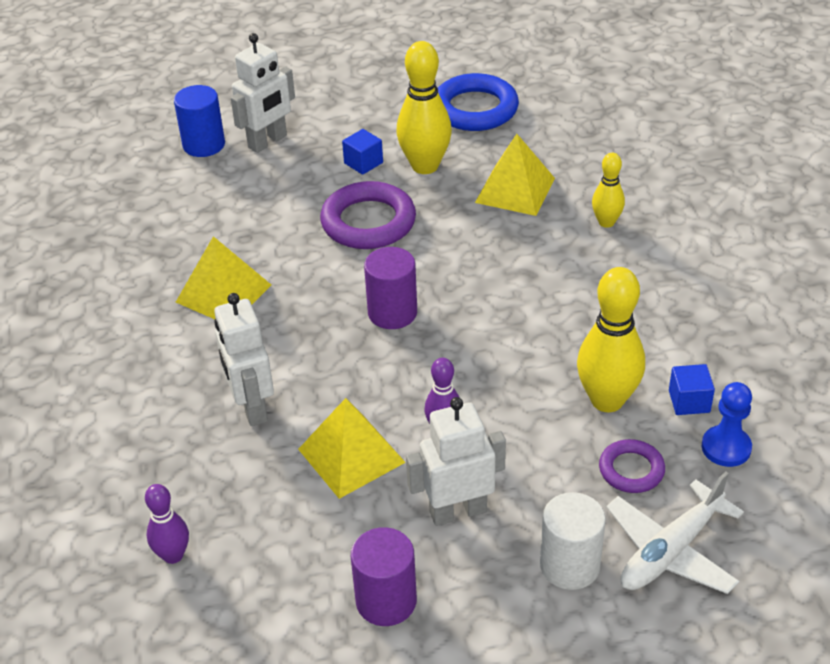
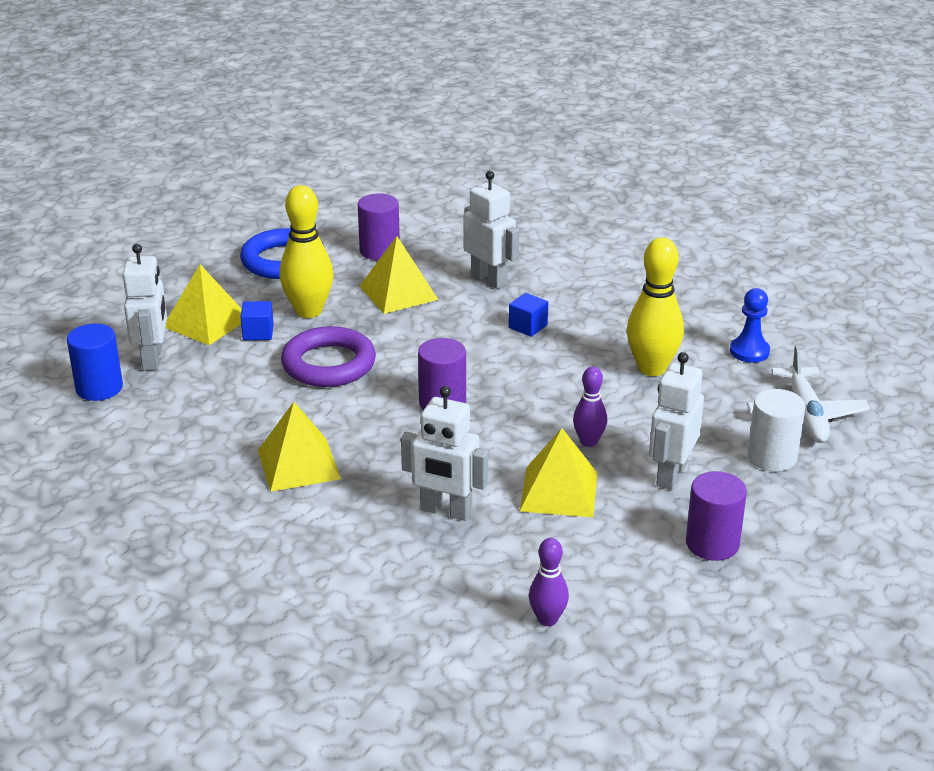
camera: 50 degrees left, 10 degrees down
(344, 132) = (206, 322): none -> yellow pyramid
(560, 142) = (379, 251): none -> purple cylinder
(606, 222) = (489, 279): yellow bowling pin -> white robot
(631, 470) = (723, 392): purple ring -> none
(689, 401) = (694, 342): blue cube -> blue cube (528, 326)

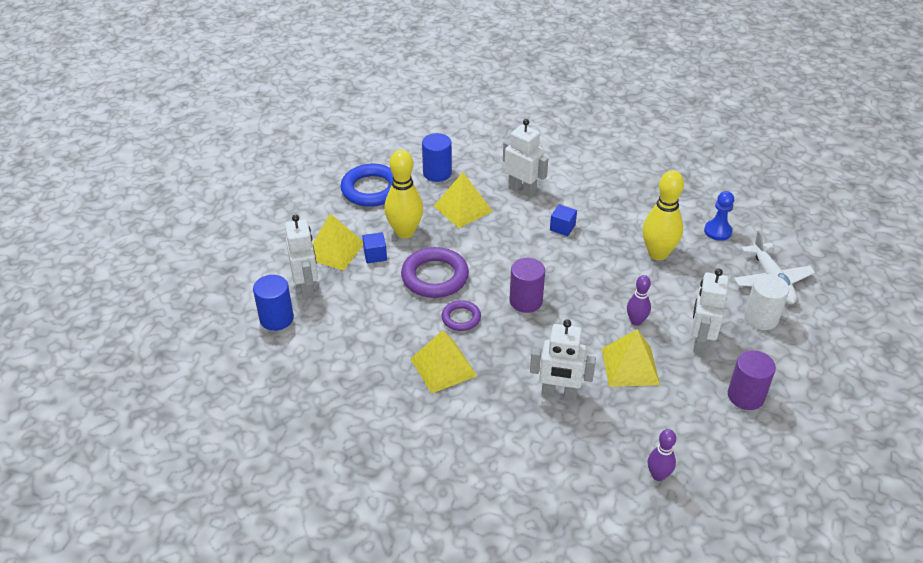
camera: 10 degrees left, 10 degrees up
(345, 413) = (461, 318): none -> purple ring
(379, 251) = (437, 173): purple cylinder -> blue cylinder

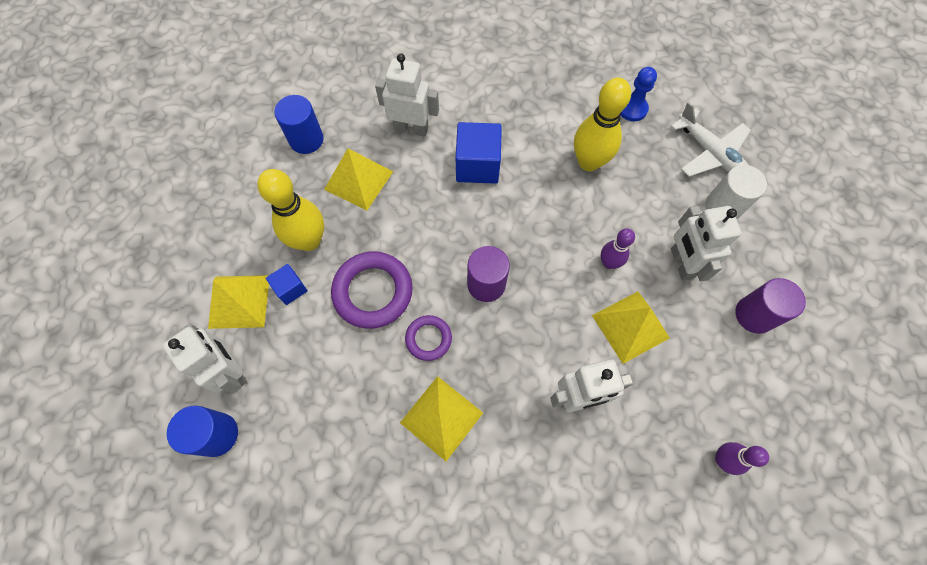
camera: 25 degrees left, 25 degrees up
(371, 189) = (241, 193): blue ring -> none
(562, 227) = (477, 165): blue cube -> blue cube, size x1.80

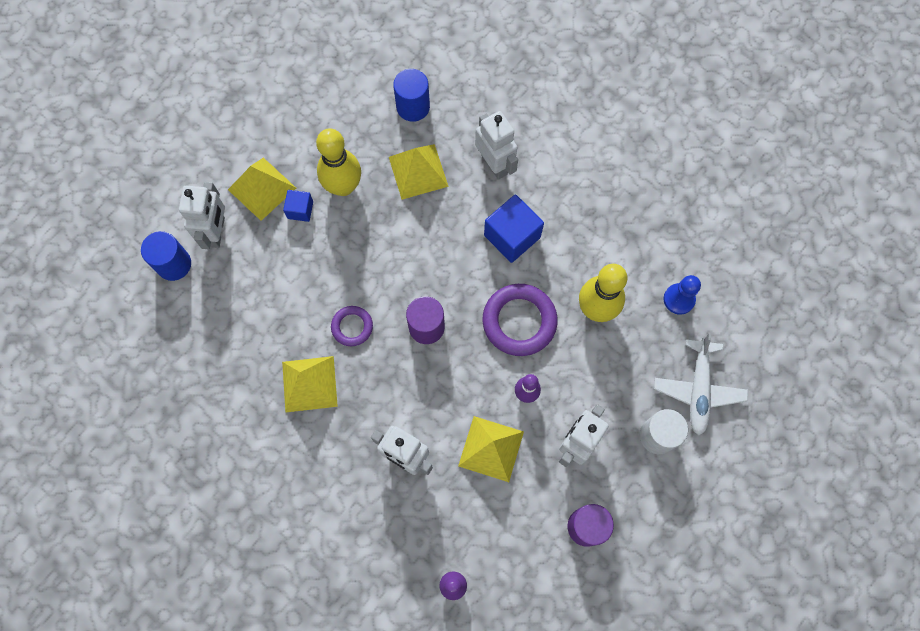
camera: 45 degrees right, 5 degrees up
(373, 292) = (349, 261): purple ring -> purple ring (519, 321)

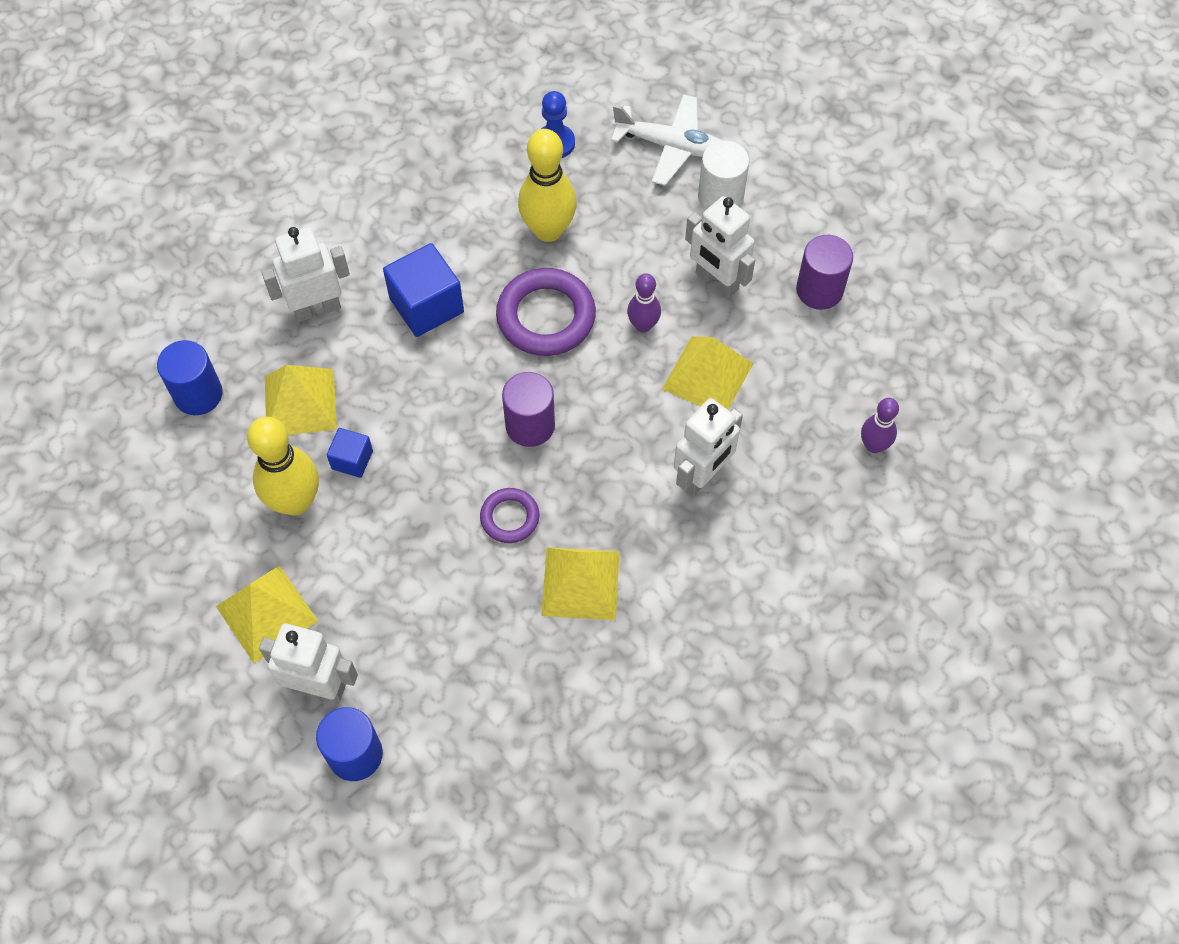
camera: 80 degrees left, 10 degrees down
(300, 210) = (316, 564): blue cube -> blue cube (352, 460)

